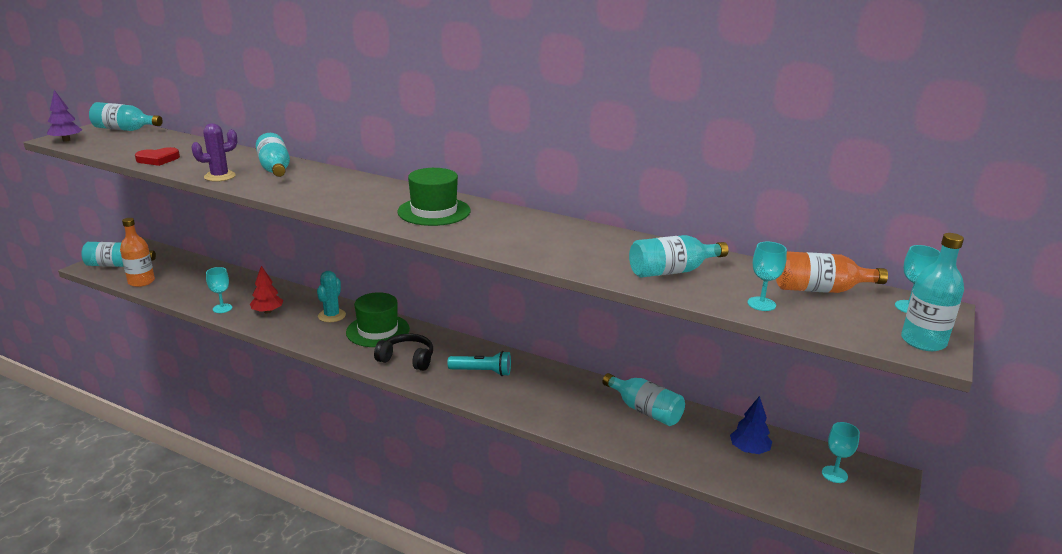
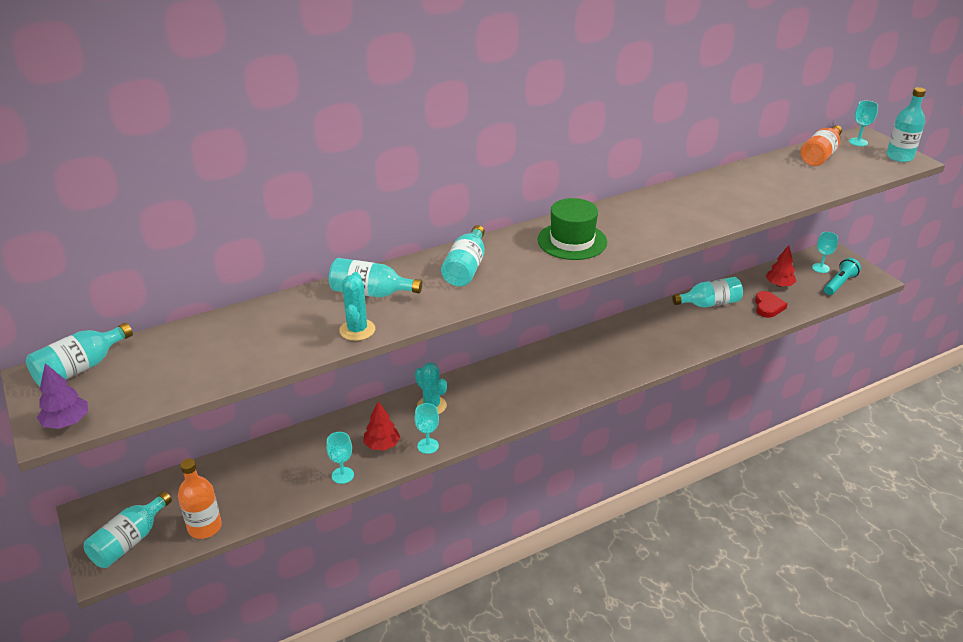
camera: 55 degrees left, 10 degrees up
(158, 159) = (246, 361): red heart -> red heart (768, 307)
(220, 176) = (357, 330): purple cactus -> turquoise cactus
(378, 331) = (487, 387): green hat -> none
(407, 359) = (551, 386): black headphones -> none
(482, 372) = (603, 354): turquoise flashlight -> turquoise flashlight (839, 284)
(672, 271) = (762, 189): turquoise bottle -> turquoise bottle (466, 268)
(749, 450) = (779, 285): blue tree -> red tree
(761, 304) = (827, 180): turquoise goblet -> turquoise goblet (428, 446)

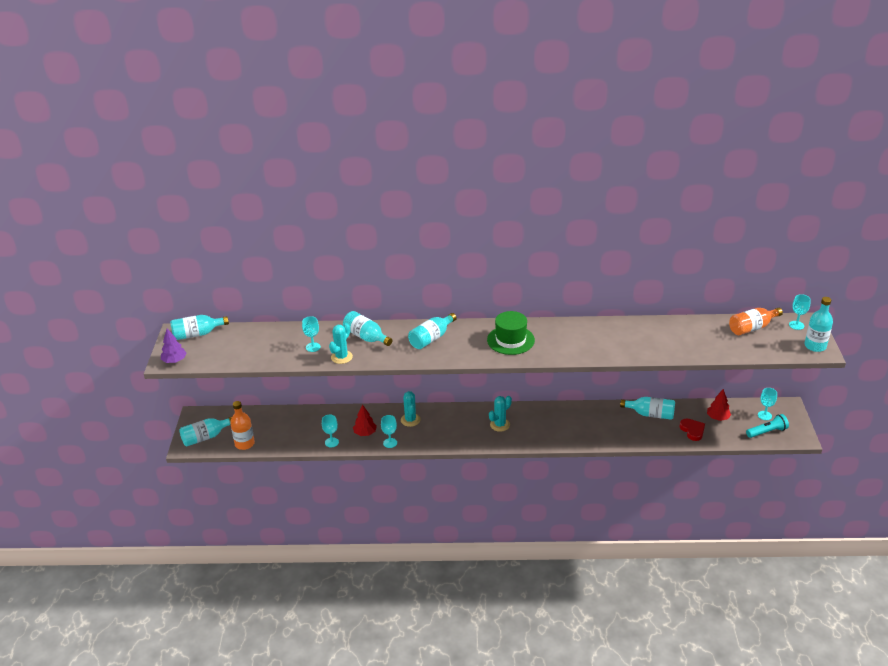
camera: 30 degrees right, 0 degrees up
(299, 329) = (313, 347): none -> turquoise goblet
(552, 372) = (500, 425): none -> turquoise cactus
(768, 307) = (692, 430): red heart -> red heart turned 60 degrees counterclockwise

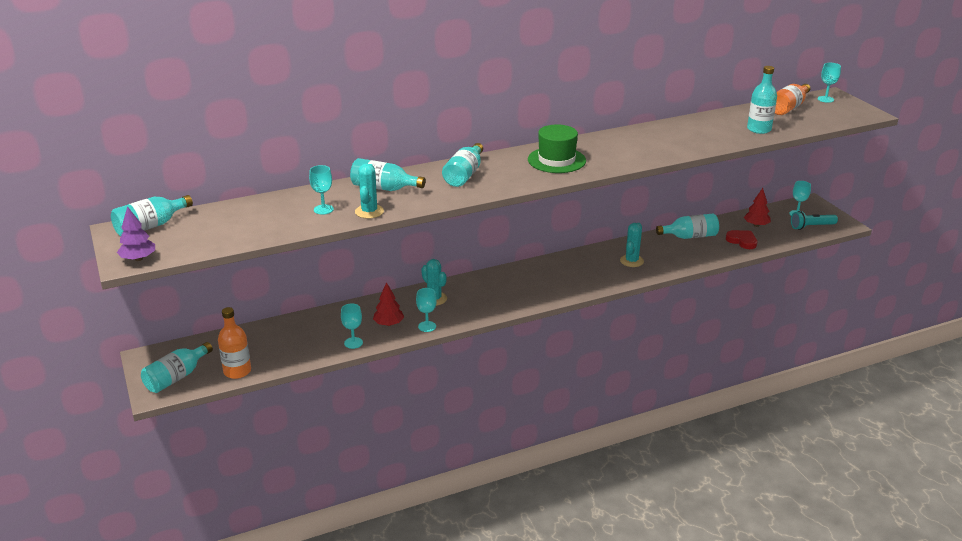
camera: 25 degrees left, 5 degrees down
(500, 425) = (541, 280): turquoise cactus -> turquoise cactus (631, 261)
(767, 432) = (811, 226): turquoise flashlight -> turquoise flashlight turned 150 degrees counterclockwise
(815, 346) = (859, 111): turquoise bottle -> turquoise bottle (759, 129)

